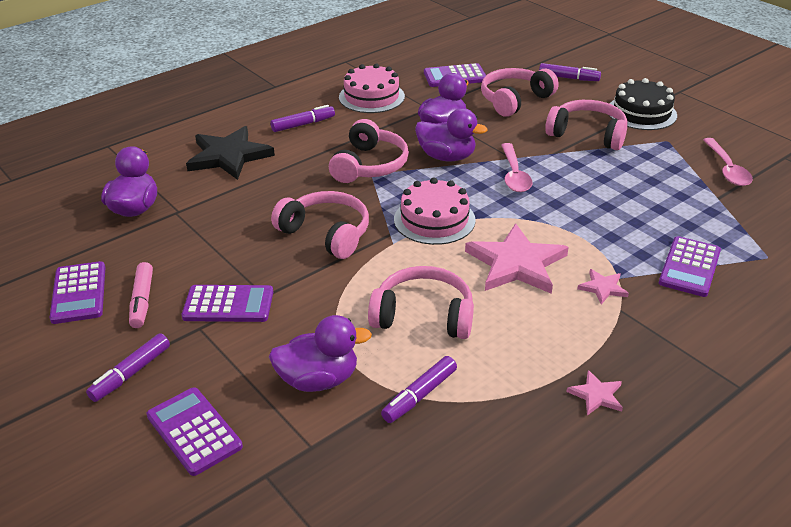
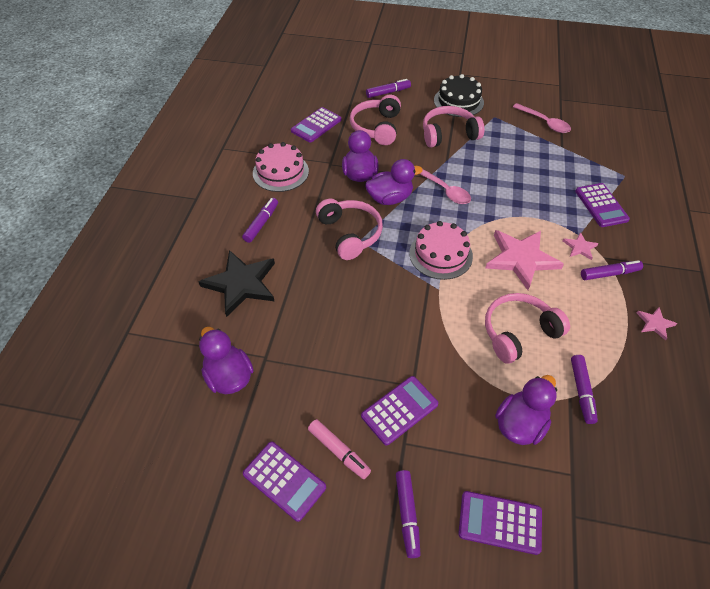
camera: 40 degrees left, 15 degrees up
(326, 233) = (390, 308): pink headphones -> none
(605, 326) = (609, 274): none -> purple marker

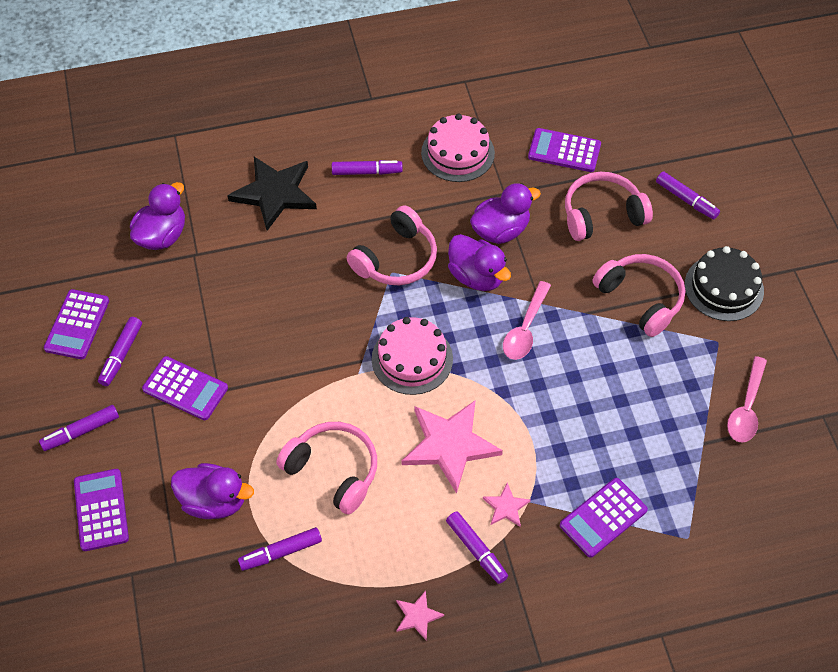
camera: 65 degrees right, 5 degrees up
(338, 451) = (121, 355): pink marker -> purple marker

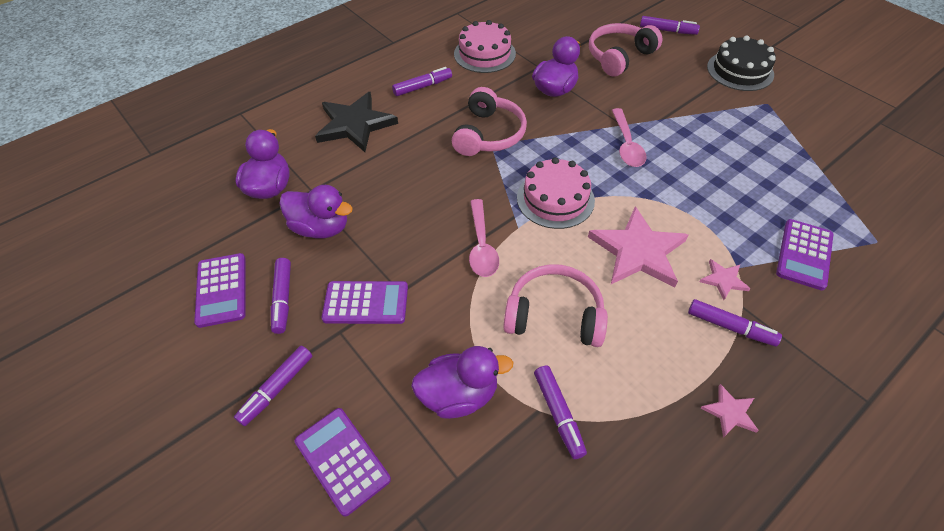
camera: 25 degrees left, 5 degrees down
(281, 552) = (558, 414): purple marker -> purple marker turned 60 degrees counterclockwise
(476, 276) = (561, 124): purple duck -> purple duck (321, 228)
(564, 151) = (561, 30): purple calculator -> none
(641, 298) = (691, 96): pink headphones -> none
(746, 407) = (827, 136): pink spoon -> pink spoon (481, 245)

